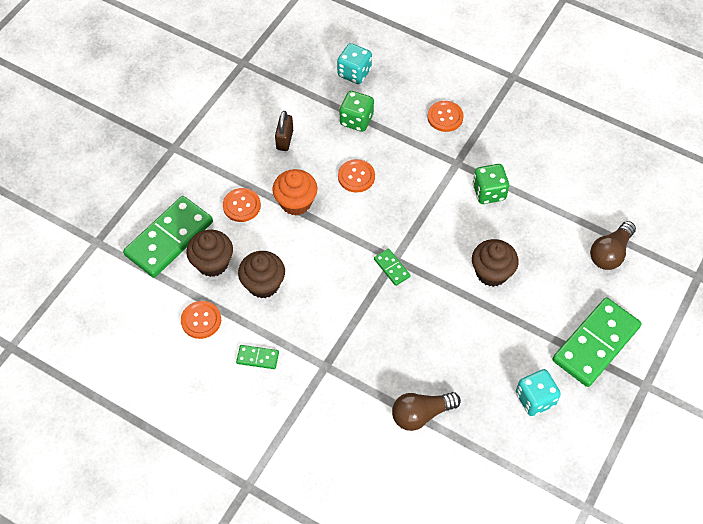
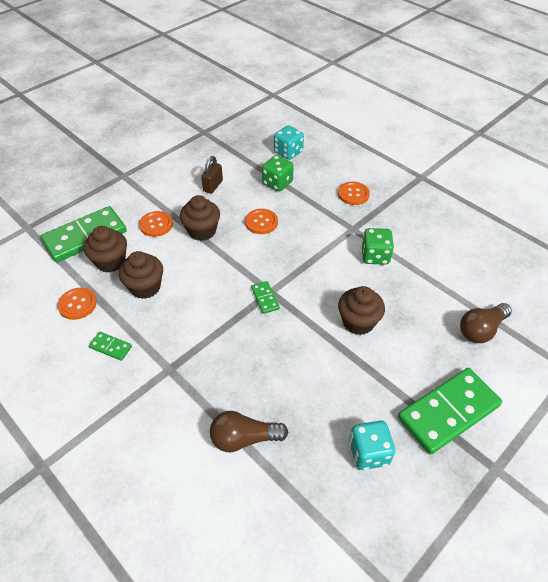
camera: 15 degrees right, 10 degrees down
(296, 202) = (202, 231): orange cupcake -> brown cupcake

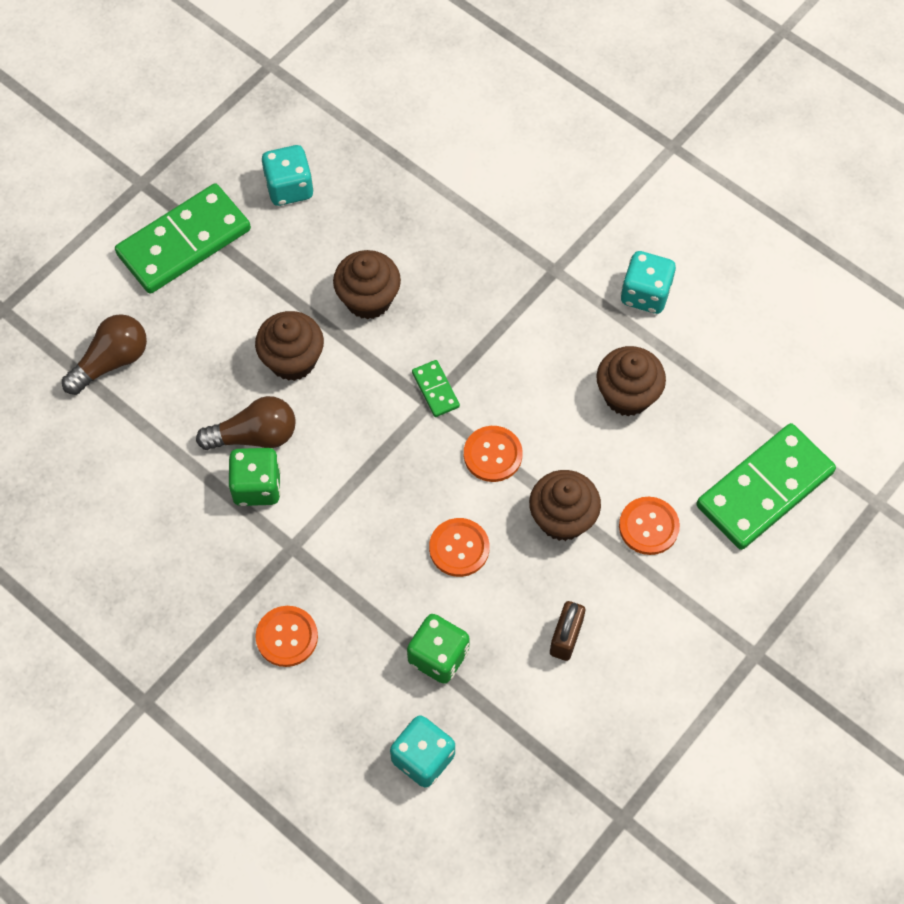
camera: 175 degrees right, 15 degrees up
(77, 304) = (721, 357): orange button -> orange button (492, 455)
(110, 262) = (700, 439): brown cupcake -> brown cupcake (368, 299)
(111, 347) = (645, 294): green domino -> turquoise dice
(244, 438) = (440, 192): brown light bulb -> brown light bulb (254, 436)

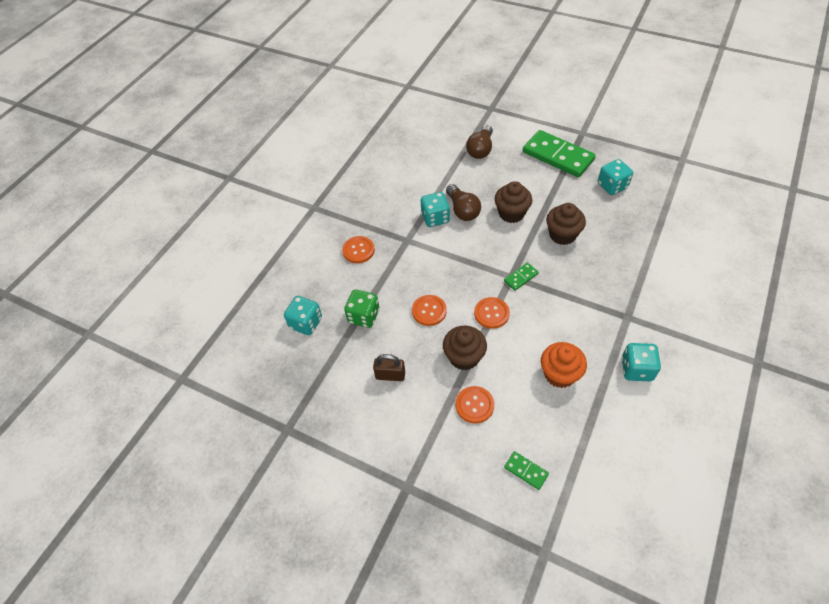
camera: 80 degrees right, 10 degrees down
(111, 361) = (480, 149): brown light bulb -> brown light bulb turned 75 degrees clockwise
(257, 486) = (435, 218): green dice -> turquoise dice
(627, 395) = (559, 374): brown cupcake -> orange cupcake
(764, 489) = (526, 471): green domino -> green domino, size x0.44

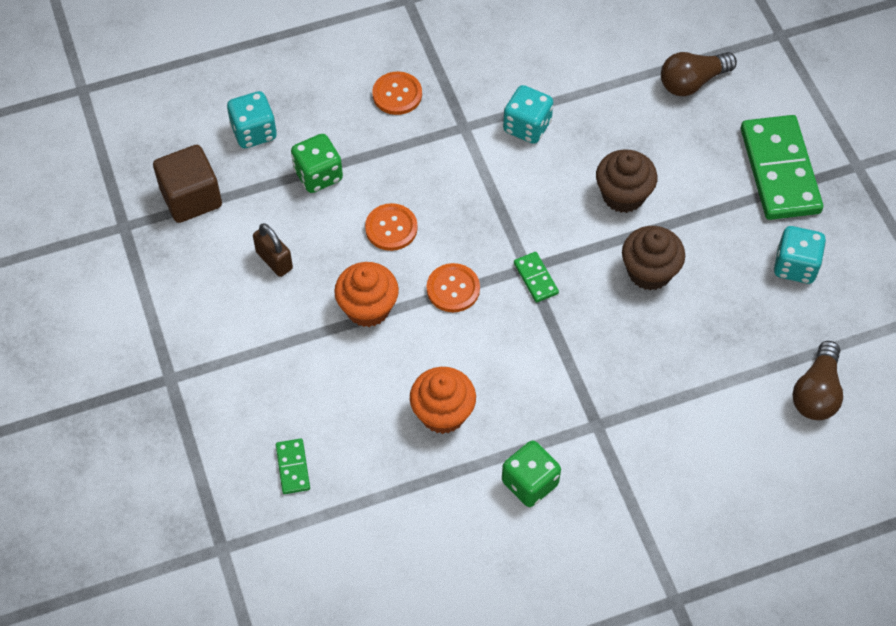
camera: 40 degrees right, 5 degrees up
(309, 382) = (191, 198): none -> brown cube
(462, 210) = (571, 143): brown light bulb -> brown light bulb (816, 392)
(464, 357) = (368, 308): brown cupcake -> orange cupcake
(474, 405) = (320, 364): orange button -> none
(521, 277) = (535, 278): green domino -> green domino turned 60 degrees clockwise
(636, 369) = (530, 483): turquoise dice -> green dice

